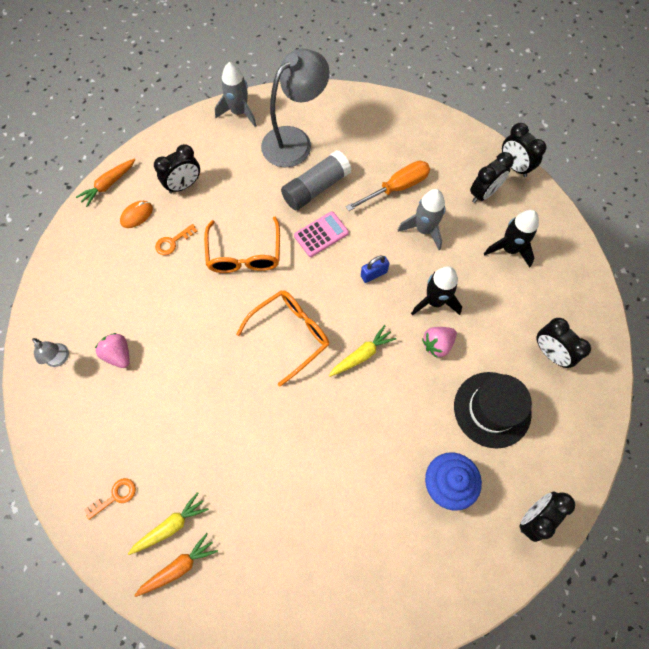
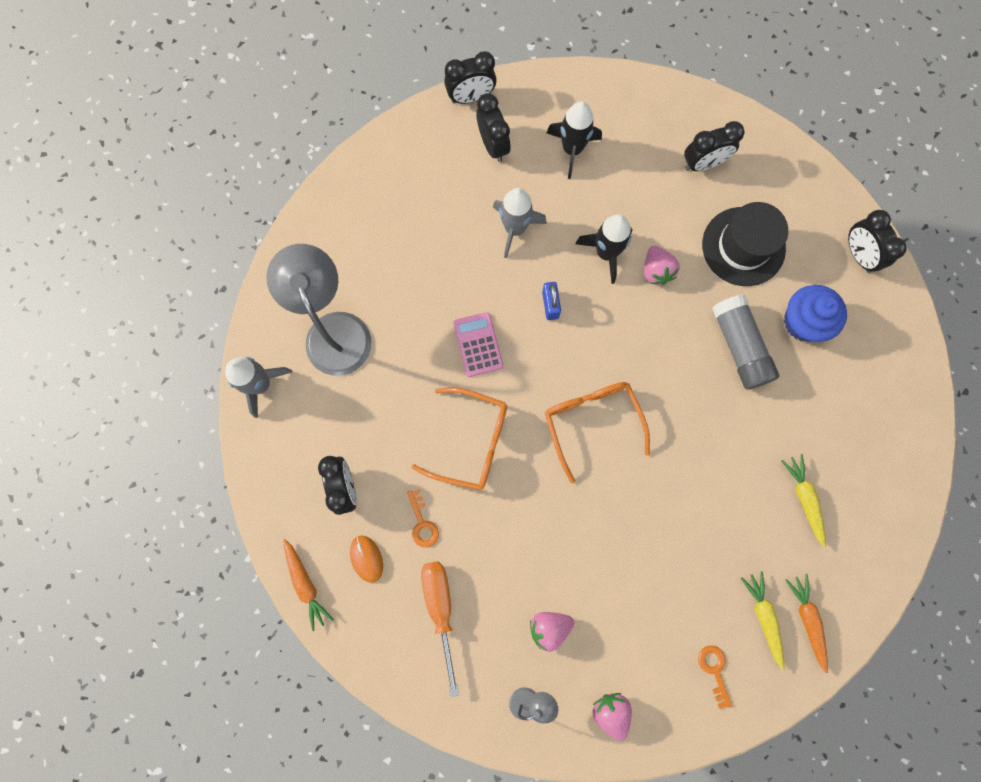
camera: 70 degrees left, 10 degrees up
(63, 421) = (610, 711): none -> pink strawberry
(316, 188) = (412, 328): grey glue stick -> grey glue stick (739, 347)
(362, 355) = (641, 353): yellow carrot -> yellow carrot (804, 499)
(397, 187) = (448, 236): orange screwdriver -> orange screwdriver (440, 609)

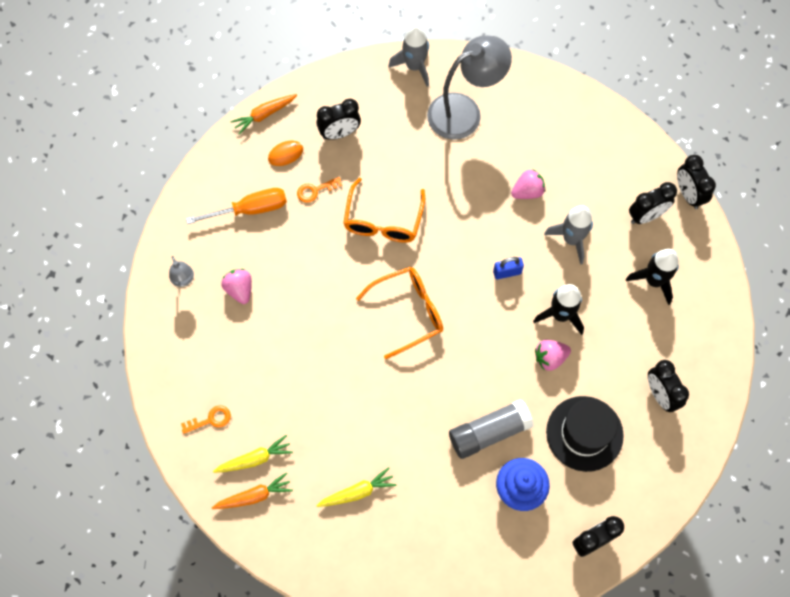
camera: 85 degrees right, 10 degrees down
(478, 344) = (465, 219): pink calculator -> none
(610, 711) = (177, 340): pink strawberry -> pink strawberry (527, 191)

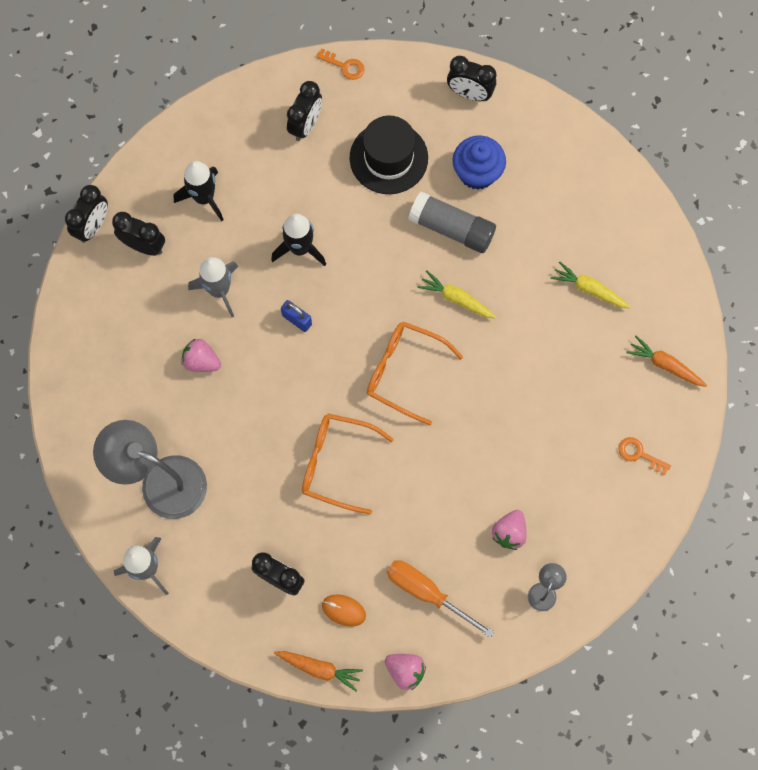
camera: 130 degrees left, 5 degrees up
(255, 459) = (637, 390): yellow carrot -> yellow carrot (456, 299)
(315, 190) = (357, 550): orange key -> orange key (344, 66)
(383, 221) = (336, 463): orange glasses -> orange glasses turned 135 degrees counterclockwise
(550, 358) = (346, 229): pink strawberry -> pink strawberry (405, 671)

